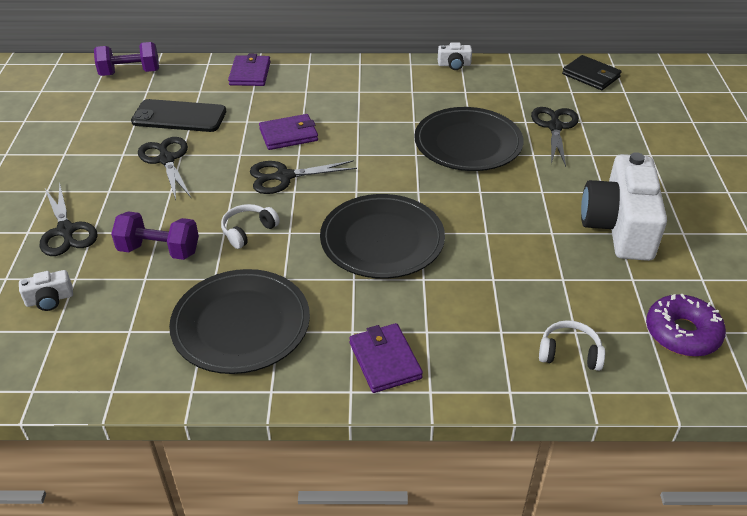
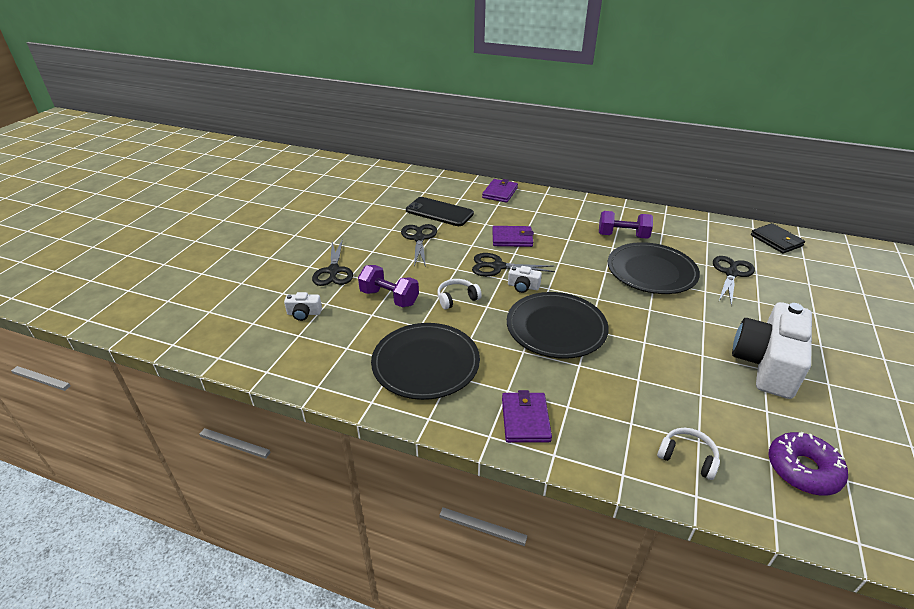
camera: 20 degrees right, 5 degrees down
(130, 73) = (418, 178): purple dumbbell -> purple dumbbell (622, 236)
(454, 65) = (659, 213): white camera -> white camera (523, 286)

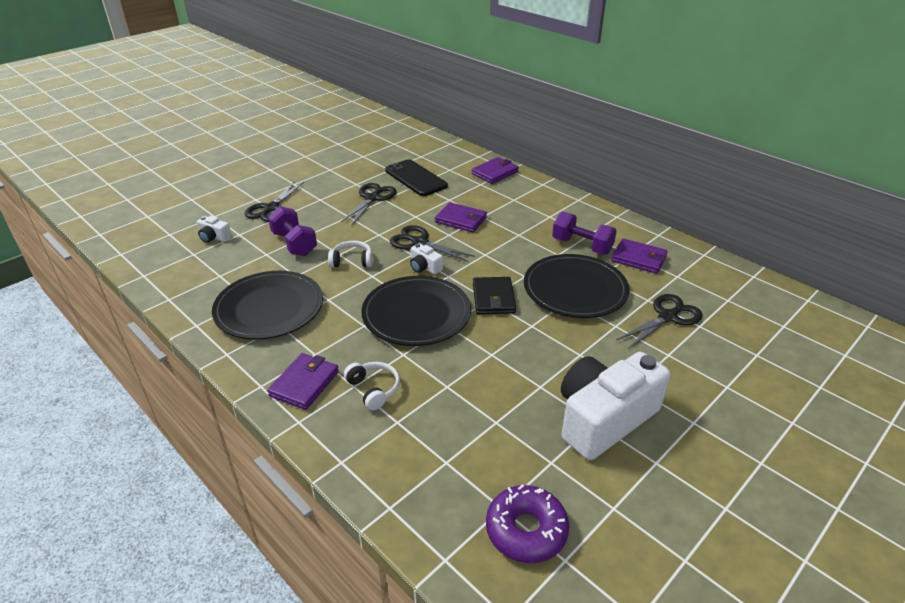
camera: 25 degrees right, 0 degrees up
(670, 235) = (638, 258): none -> purple wallet
(687, 457) = (418, 472): white headphones -> white headphones (373, 389)
(776, 240) = (768, 297): black wallet -> black wallet (493, 298)

